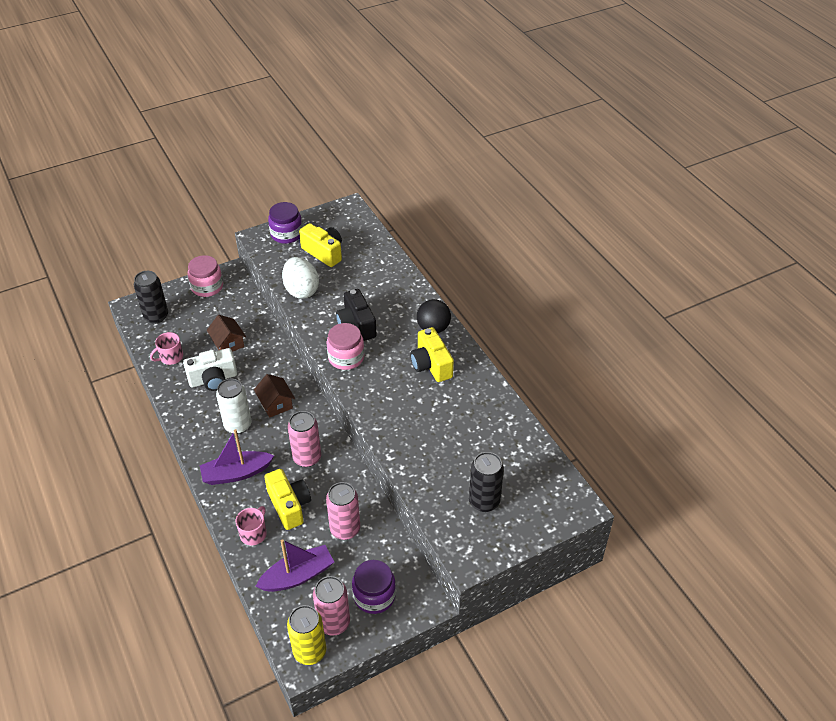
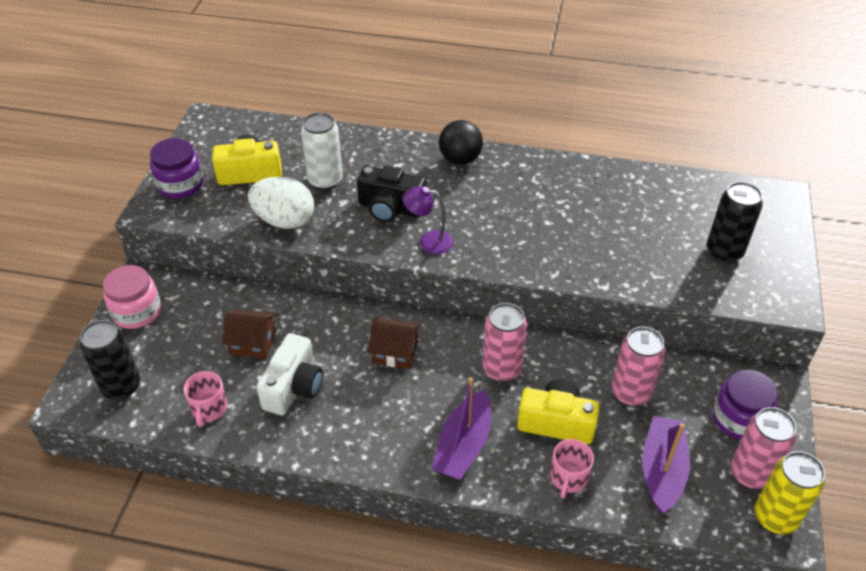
camera: 50 degrees left, 0 degrees up
(238, 425) = (391, 404): white can -> white can (325, 180)
(253, 533) = (568, 478): pink mug -> pink mug turned 135 degrees counterclockwise
(346, 357) = (428, 241): pink jar -> purple lamp
(431, 365) = (509, 188): yellow camera -> none

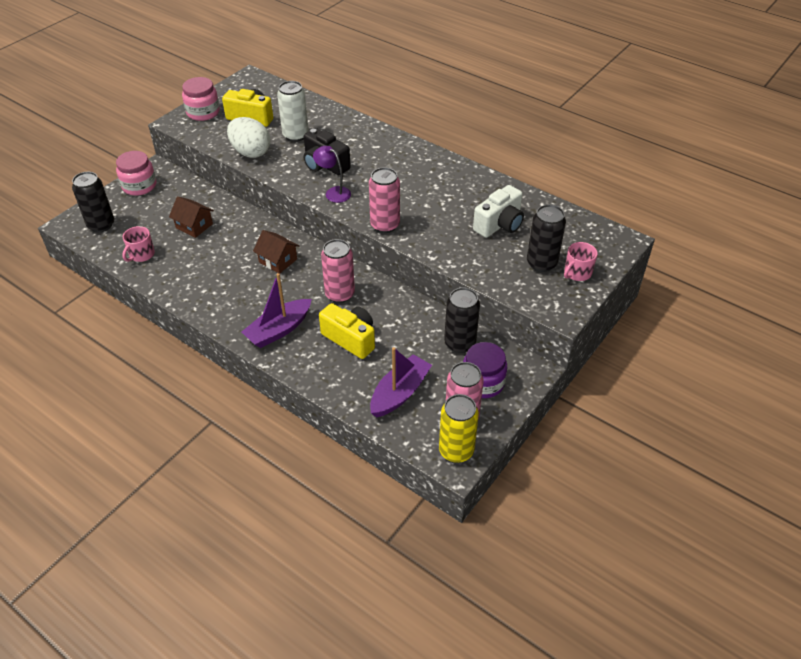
camera: 25 degrees right, 0 degrees up
(180, 185) = (203, 112): purple jar -> pink jar
(293, 387) = (199, 260): white camera -> white camera (499, 224)
(460, 159) = (398, 147): black ball -> none
(568, 478) = (332, 374): pink mug -> pink mug (577, 273)
(630, 393) = (417, 339): pink can -> pink can (385, 225)
(679, 379) = (460, 343): none -> black can

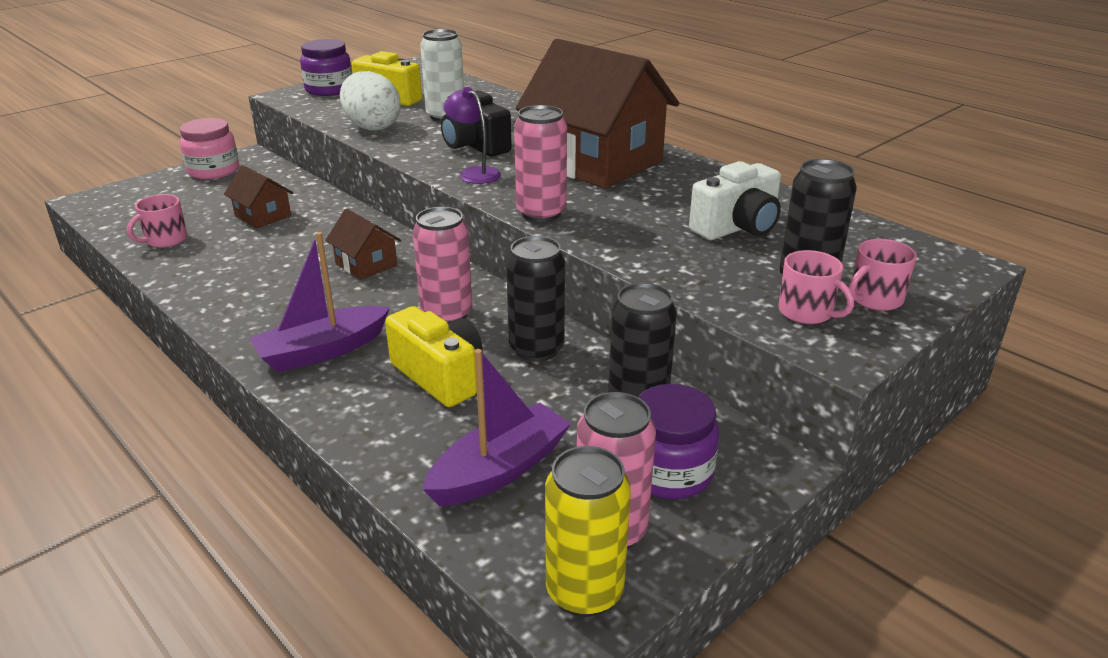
camera: 10 degrees right, 15 degrees down
(101, 225) = (132, 204): black can -> black can (536, 349)
(203, 112) = (329, 89): pink jar -> purple jar
(406, 173) = (596, 162): none -> brown house
(543, 287) = (806, 312): none -> pink mug

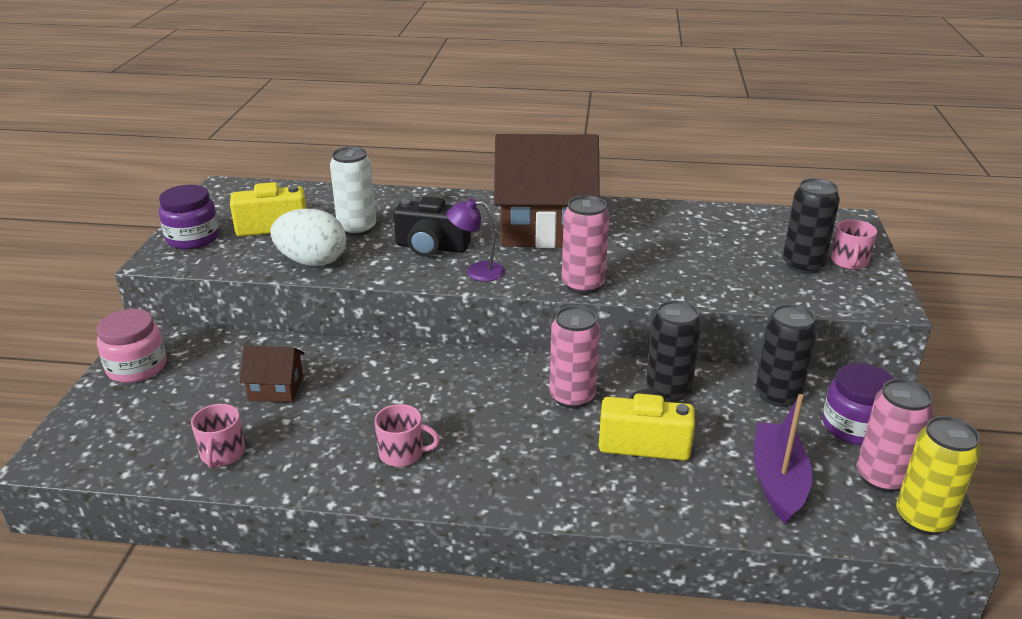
camera: 40 degrees left, 0 degrees up
(322, 351) = (537, 471): purple boat -> none
(366, 264) = (446, 388): brown house -> none
(737, 227) = (711, 244): white camera -> none
(806, 312) = (834, 286): pink mug -> pink mug (402, 453)

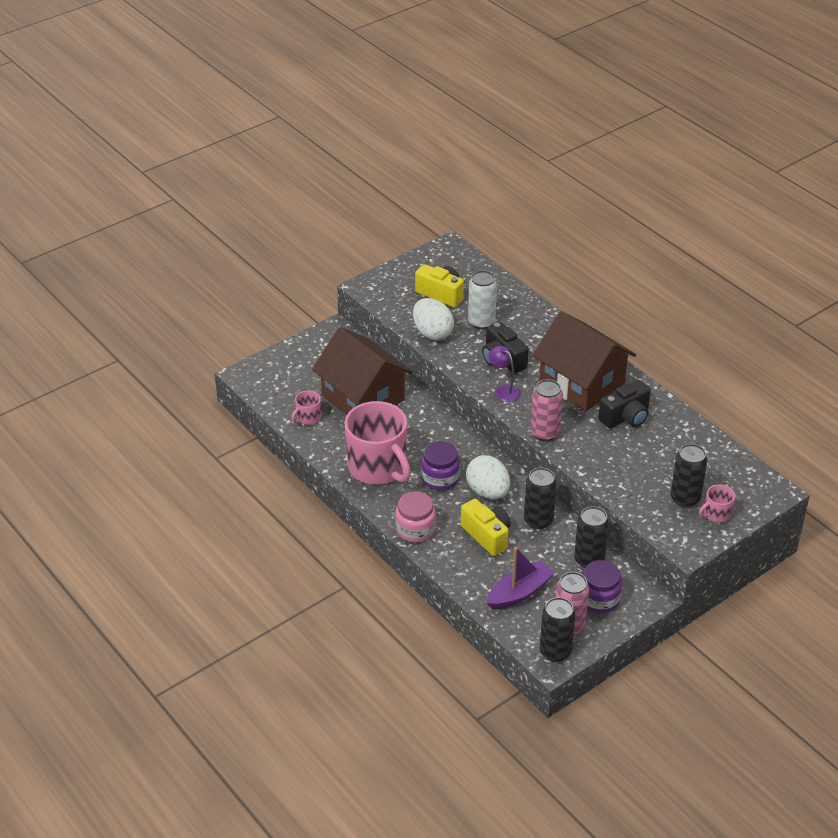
camera: 45 degrees right, 10 degrees up
(137, 367) = (316, 346): pink jar -> pink jar (415, 529)
(193, 238) = (394, 280): purple jar -> purple jar (440, 478)
(276, 388) = (363, 397): brown house -> brown house, size x2.26
(402, 453) = (378, 467): pink mug -> pink mug, size x2.33
(572, 397) = (488, 492): pink can -> white egg
(632, 233) = (626, 417): none -> black camera
(923, 518) = (555, 652): yellow can -> black can

